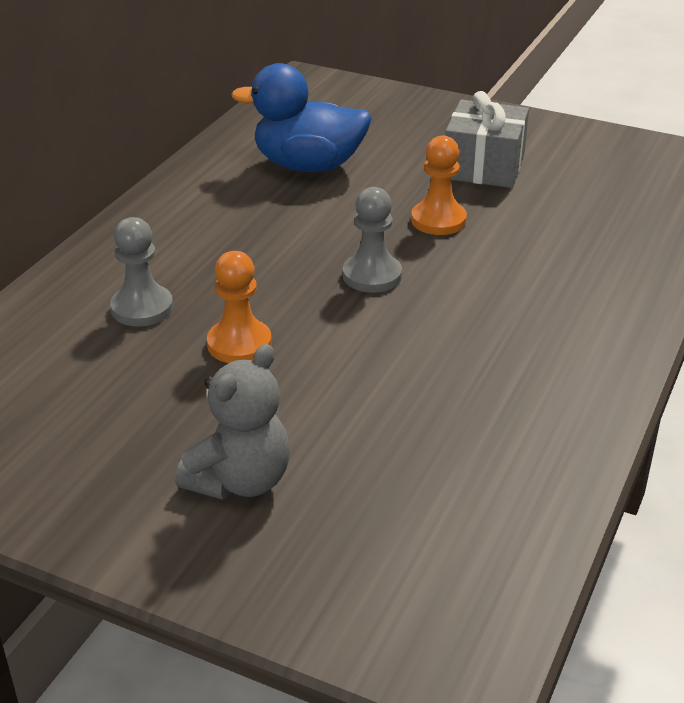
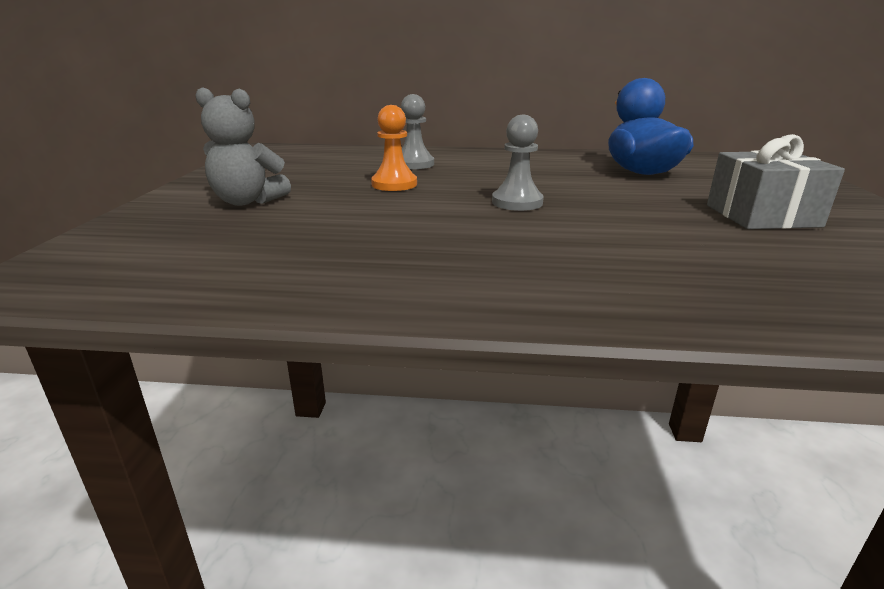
camera: 70 degrees right, 10 degrees down
(438, 220) = (634, 211): orange pawn -> none

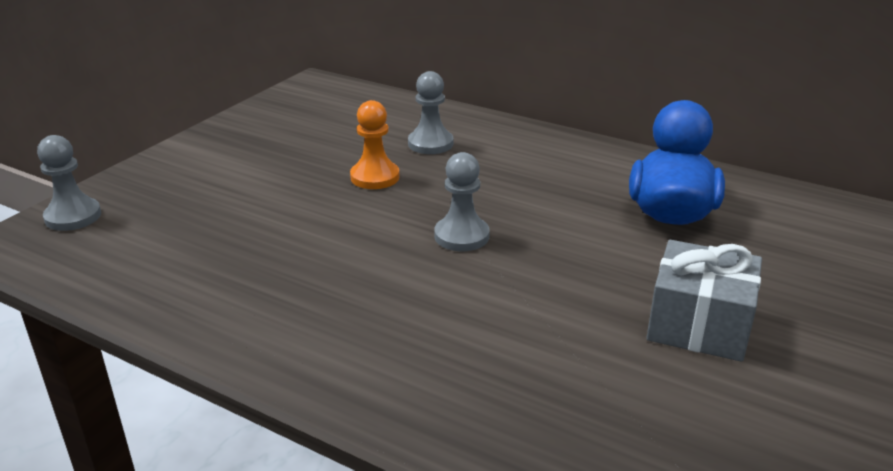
camera: 25 degrees right, 5 degrees up
(93, 250) = (73, 216): none -> grey pawn
(247, 201) = (224, 176): grey teddy bear -> none

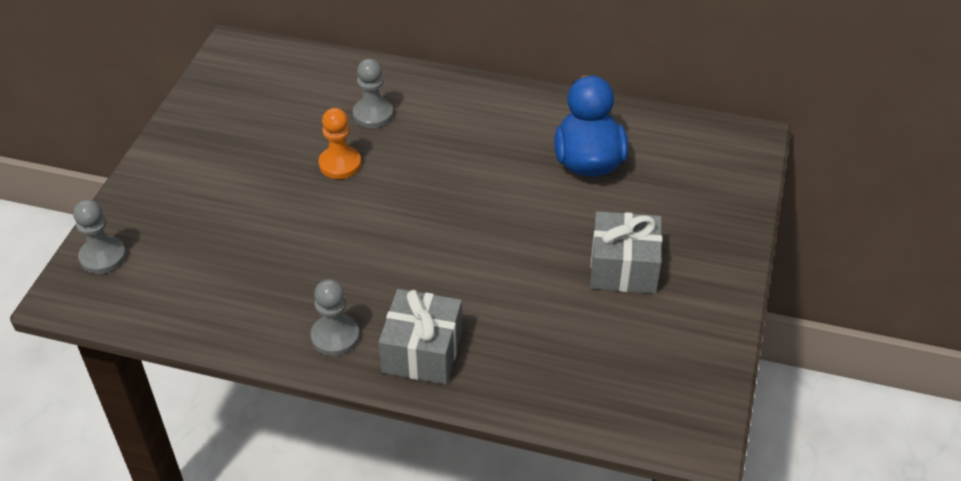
camera: 15 degrees left, 15 degrees up
(389, 372) = (422, 351): none -> grey gift
(461, 236) = (433, 216): grey pawn -> grey pawn (335, 336)

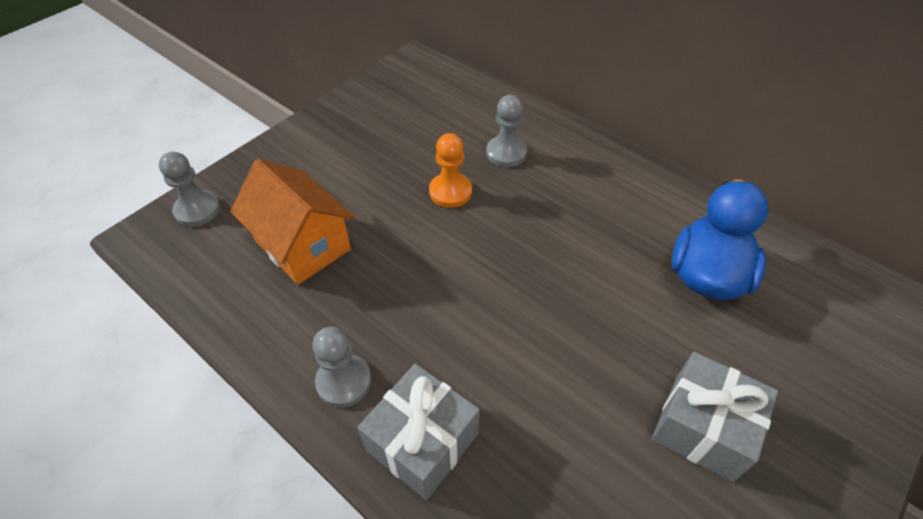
camera: 25 degrees right, 5 degrees up
(229, 251) = (302, 245): none -> orange house

